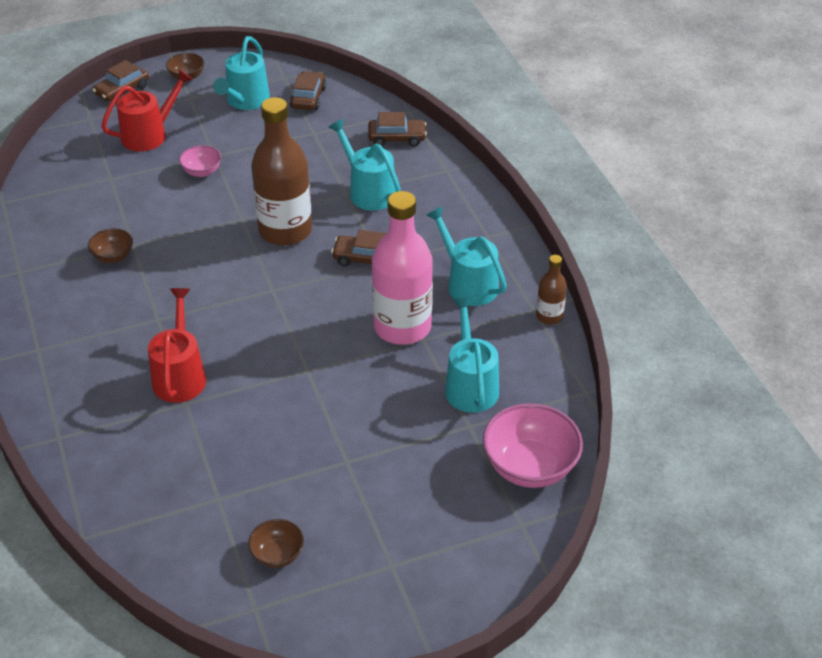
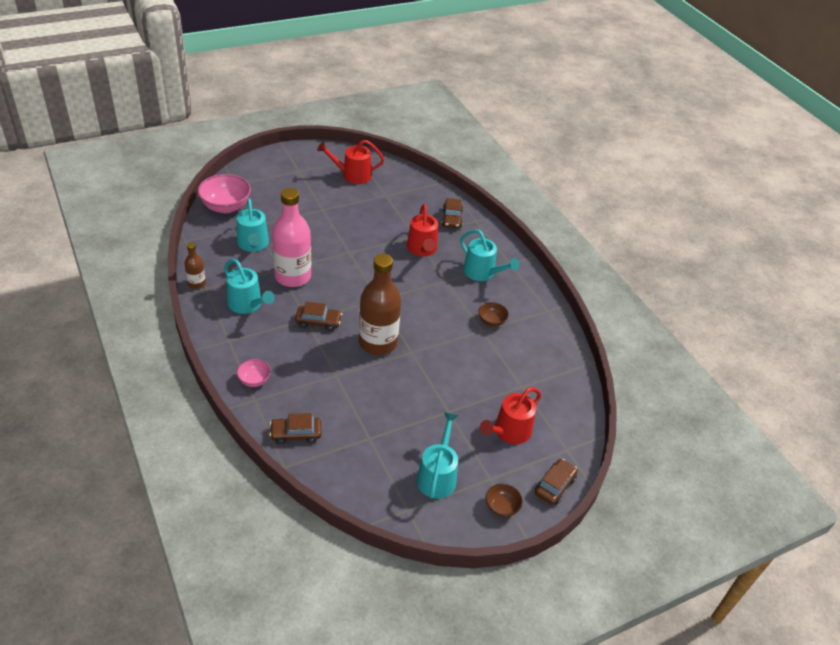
camera: 170 degrees right, 0 degrees up
(202, 171) = (453, 394): pink bowl -> pink bowl (254, 380)
(277, 554) = (352, 175): brown bowl -> red watering can
(308, 98) = (380, 482): brown car -> brown car (452, 219)
(368, 191) = (318, 378): turquoise watering can -> turquoise watering can (482, 273)

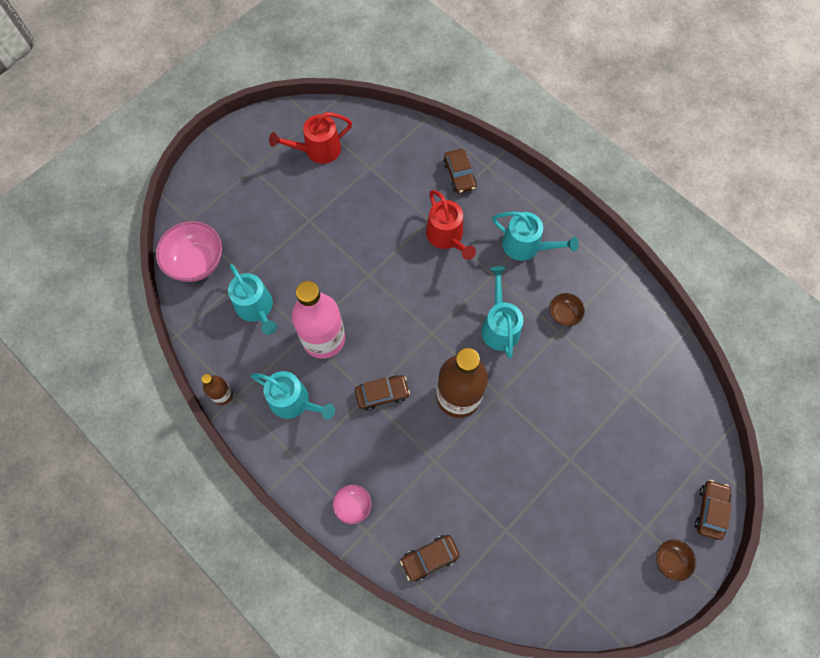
camera: 15 degrees left, 25 degrees up
(437, 476) = (593, 549): turquoise watering can -> turquoise watering can (499, 326)
(509, 432) = (640, 460): red watering can -> none

